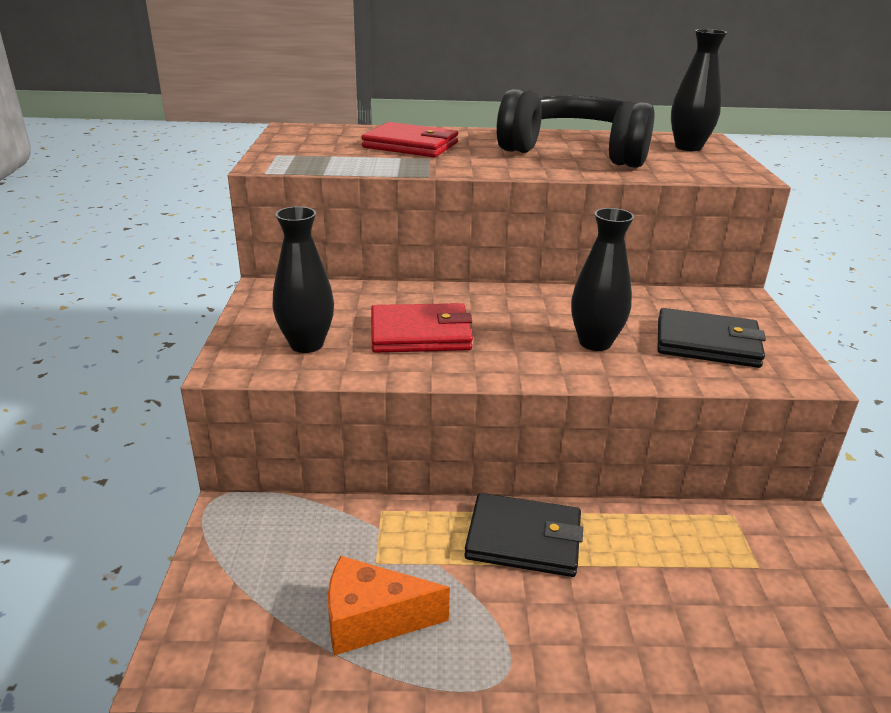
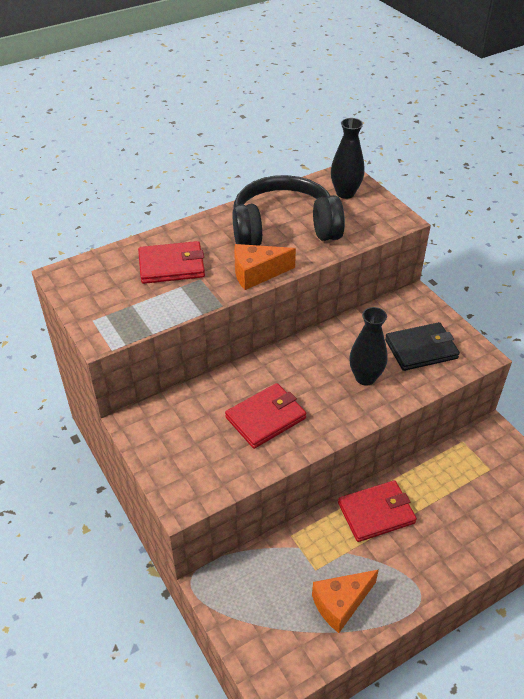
camera: 30 degrees left, 15 degrees up
(306, 344) = (208, 461): black vase -> none
(501, 168) = (257, 273): none -> orange cheese
(524, 539) = (376, 513): black wallet -> red wallet

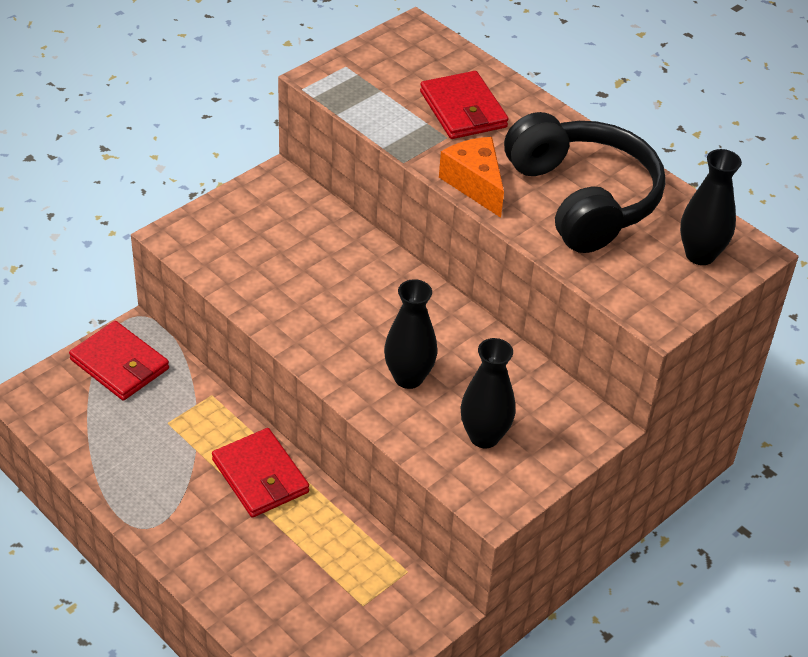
camera: 75 degrees right, 0 degrees up
(266, 418) = (312, 288): red wallet -> red wallet (119, 364)
(341, 603) = (125, 450): orange cheese -> none
(421, 349) = (484, 436): black wallet -> black vase

